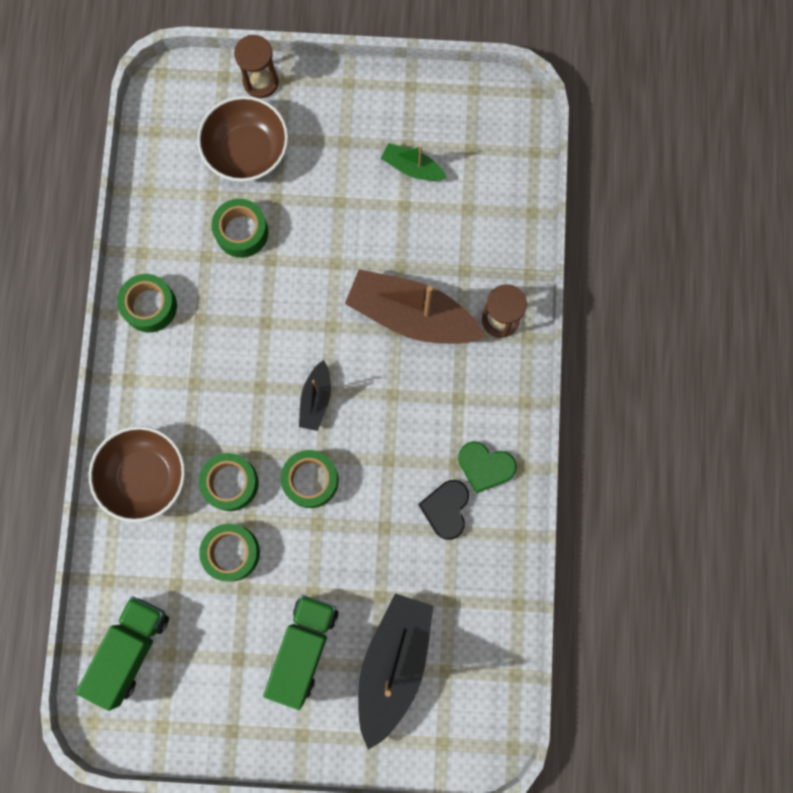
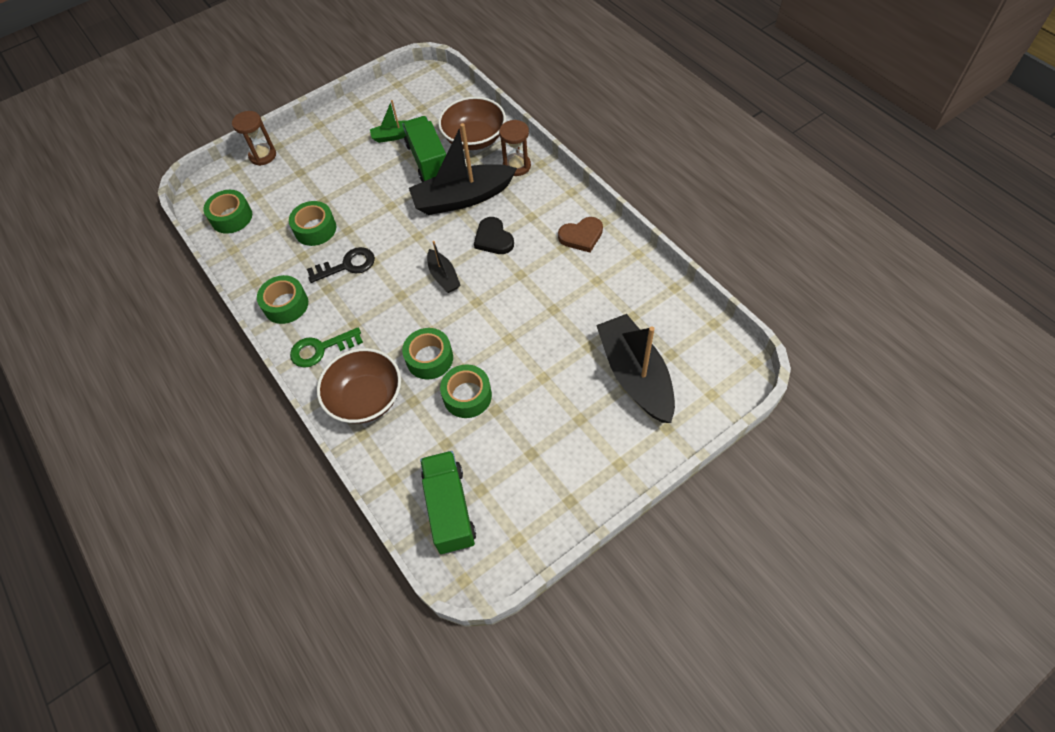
camera: 35 degrees left, 20 degrees down
(145, 387) = (321, 349): none -> green key
(238, 306) = (347, 265): none -> black key
(247, 151) = (283, 191): brown bowl -> brown bowl (474, 138)
(303, 648) = (569, 412): green truck -> green truck (428, 161)
(310, 480) = (481, 319): green tape -> green tape (231, 217)
(411, 315) = (462, 198): brown boat -> black boat
(446, 509) = (581, 272): black heart -> black heart (493, 239)
(485, 466) = (581, 236): green heart -> brown heart

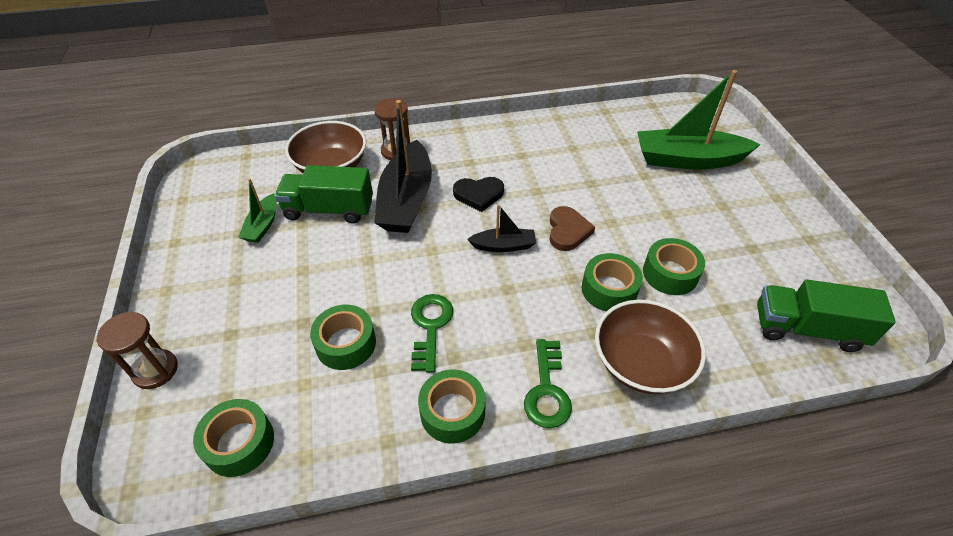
camera: 70 degrees left, 10 degrees down
(347, 265) = (430, 326): black key -> green key
(581, 236) = (516, 140): brown heart -> brown heart (567, 231)
(635, 375) = (687, 160): black boat -> green boat

